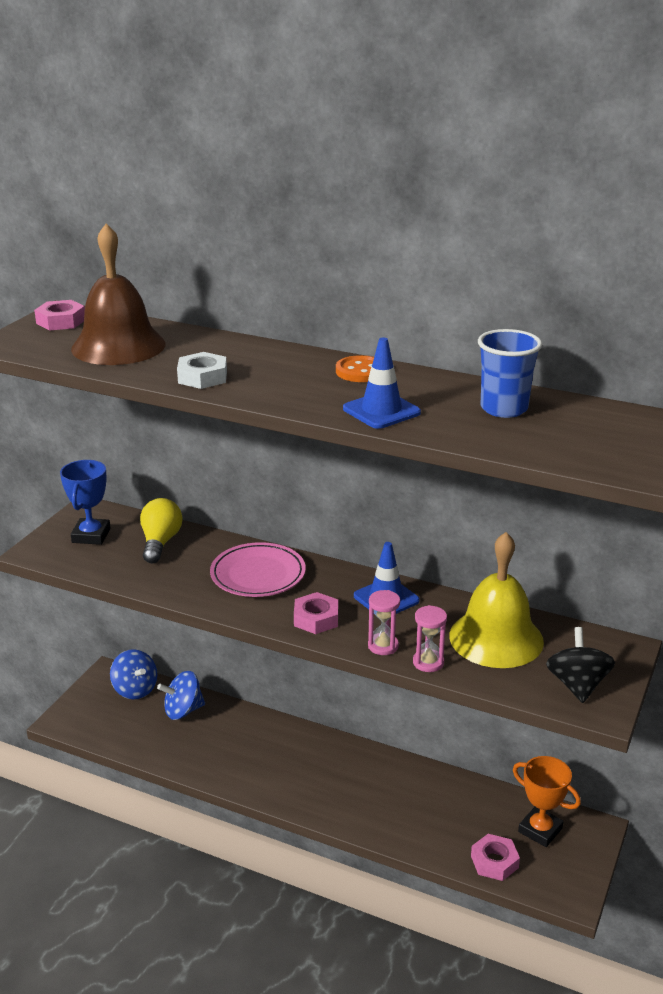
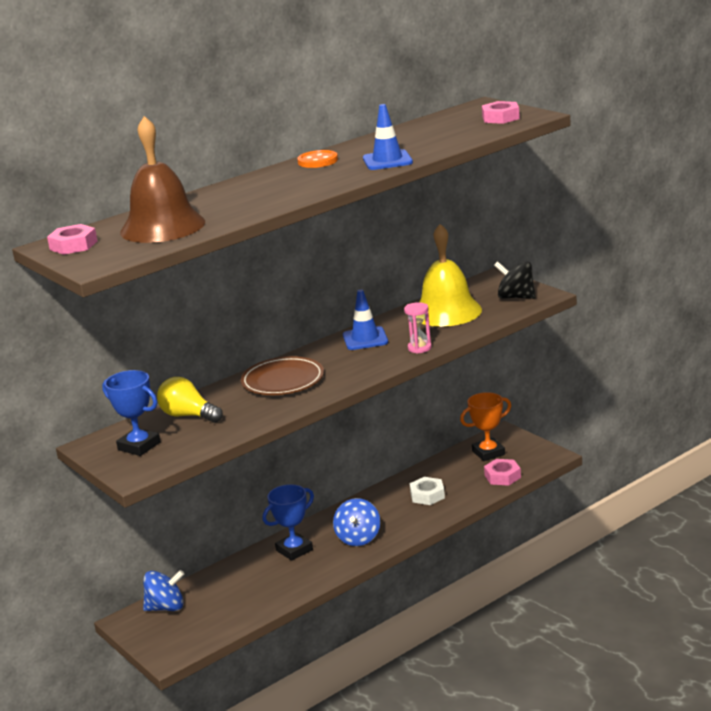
camera: 60 degrees left, 5 degrees down
(183, 710) = (221, 584): blue spinning top -> blue spinning top (358, 538)
(202, 377) = (264, 203): white nut -> white nut (427, 495)
(258, 574) = (283, 380): pink plate -> brown plate
(261, 738) = (294, 550): none -> blue trophy
(316, 618) = (364, 366): pink nut -> pink nut (500, 118)
(428, 662) = (452, 336): pink hourglass -> none
(504, 409) = (422, 133): blue cup -> none

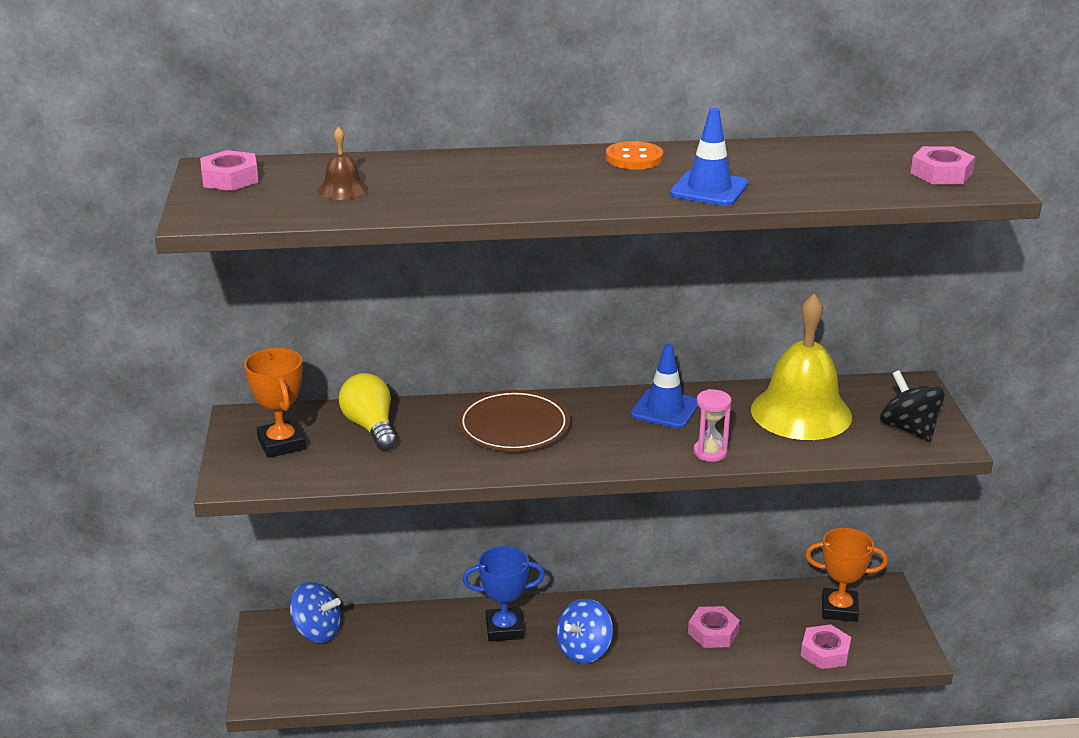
camera: 30 degrees right, 5 degrees up
(139, 446) = (281, 444): blue trophy -> orange trophy
(162, 227) = (343, 189): brown bell -> brown bell, size x0.43
(427, 495) = (713, 632): white nut -> pink nut

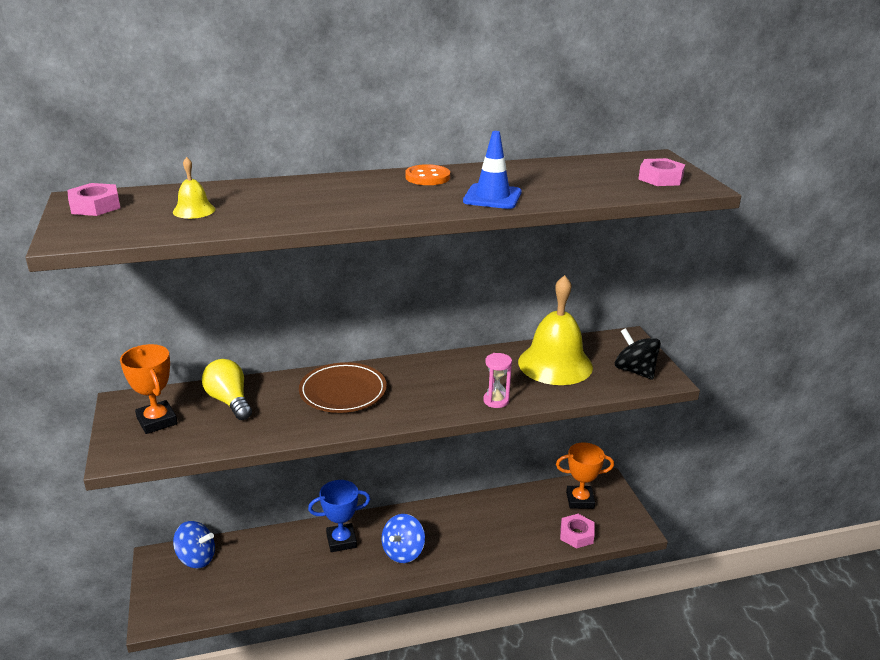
camera: 10 degrees left, 0 degrees up
(343, 189) = (194, 210): brown bell -> yellow bell
(665, 409) = (455, 369): blue traffic cone -> none
(713, 632) = (495, 527): pink nut -> none

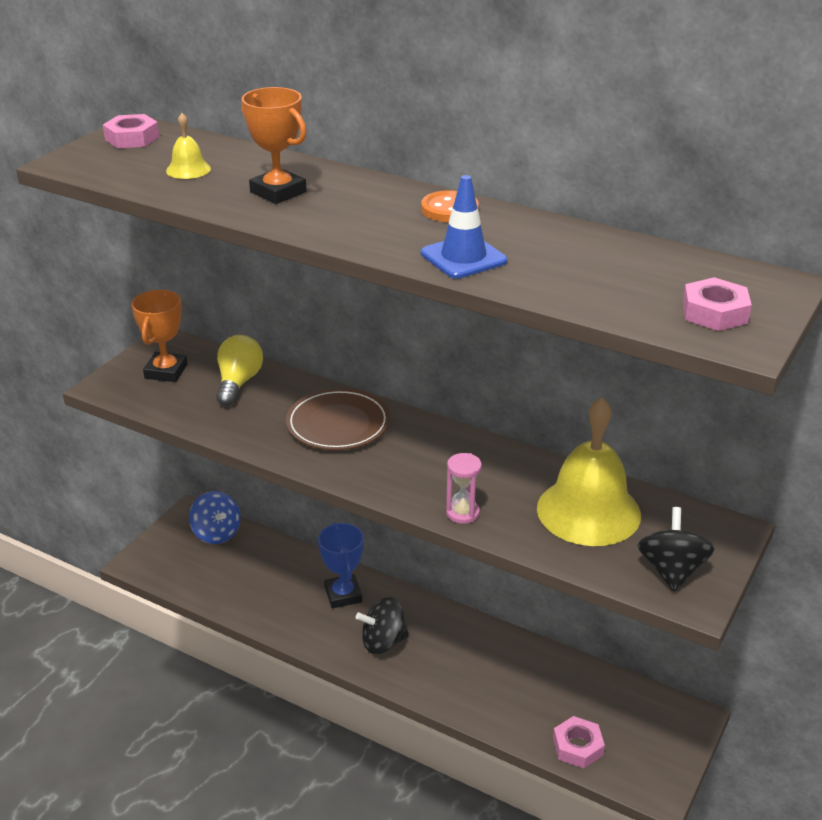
camera: 45 degrees right, 5 degrees up
(341, 541) = (343, 595): blue trophy -> blue trophy turned 45 degrees clockwise
(403, 552) = (383, 642): blue spinning top -> black spinning top
(580, 500) = (631, 715): orange trophy -> orange trophy (278, 192)

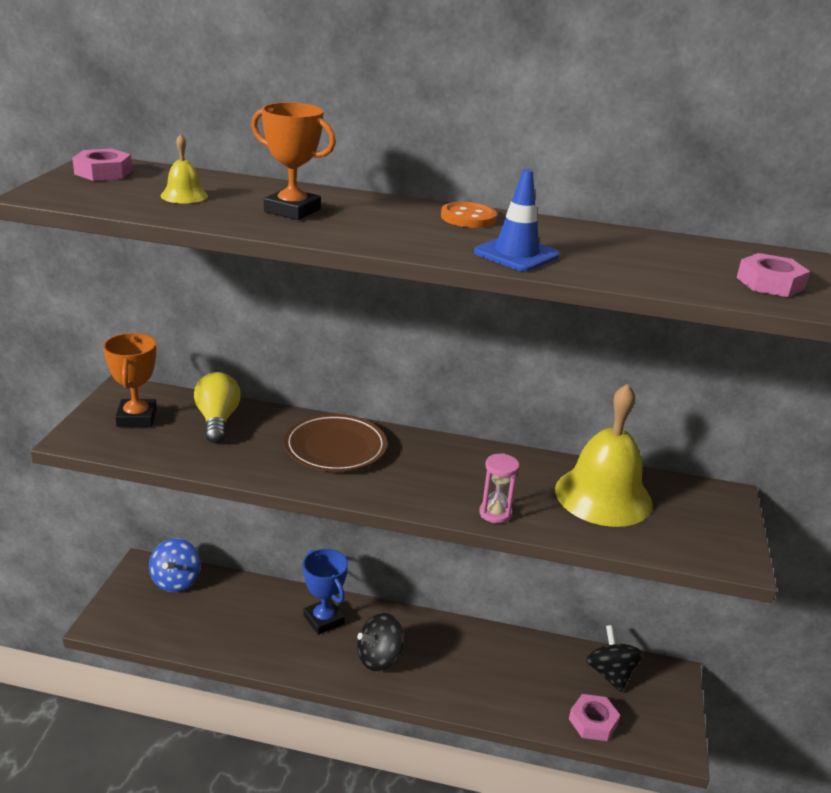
camera: 20 degrees left, 5 degrees down
(216, 533) = (176, 581): blue spinning top -> blue spinning top turned 60 degrees clockwise
(671, 570) = (702, 537): black spinning top -> black spinning top (610, 674)

